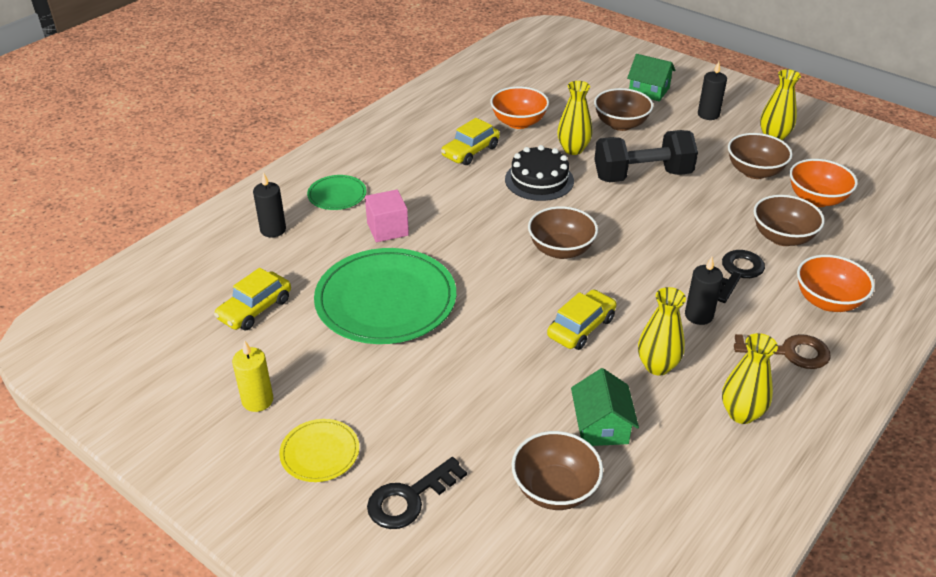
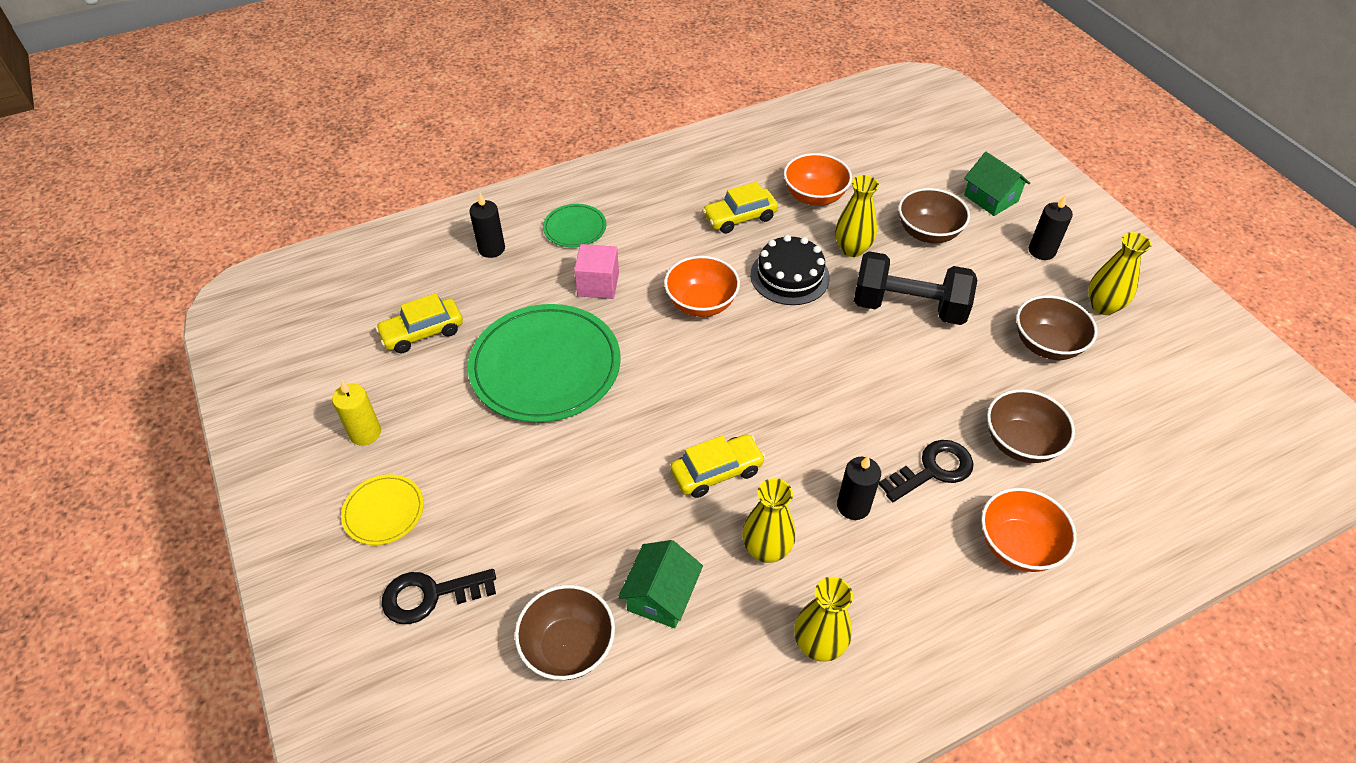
camera: 25 degrees right, 10 degrees up
(561, 250) = (756, 370): brown bowl -> none
(789, 352) = (926, 592): brown key -> none
(816, 199) = (1099, 407): orange bowl -> orange bowl (701, 304)

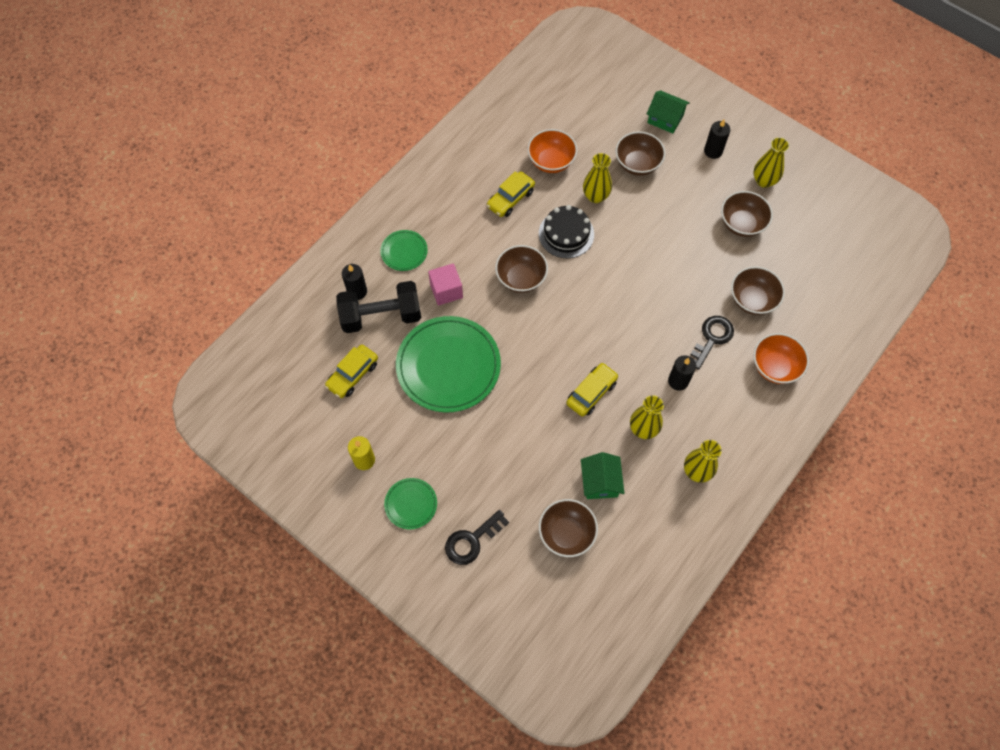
camera: 25 degrees left, 15 degrees up
(383, 511) = (411, 504): yellow plate -> green plate
(701, 304) = (521, 278): orange bowl -> brown bowl
(908, 307) = (650, 229): black dumbbell -> black dumbbell (381, 316)

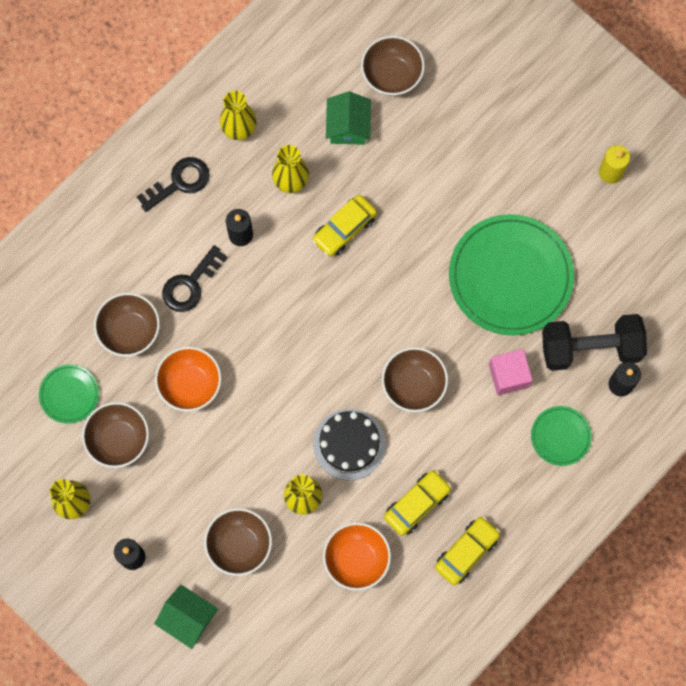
camera: 175 degrees left, 10 degrees up
(353, 375) = (624, 274): yellow car -> yellow car (466, 552)
(411, 504) = (559, 120): green plate -> green plate (69, 394)
(472, 540) = (494, 76): black key -> black key (179, 182)
(775, 367) = (123, 242): orange bowl -> orange bowl (190, 384)

